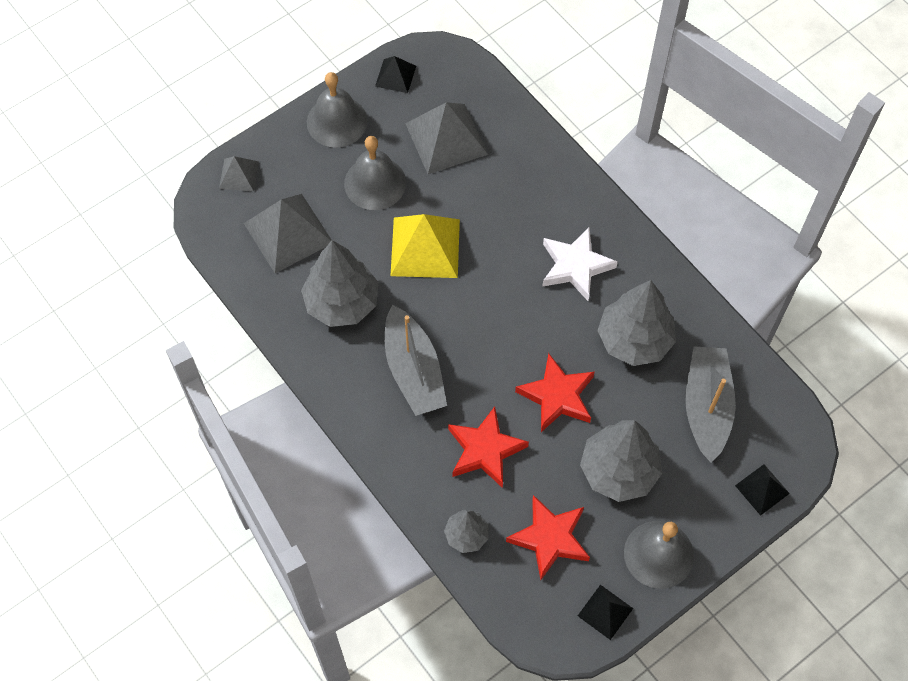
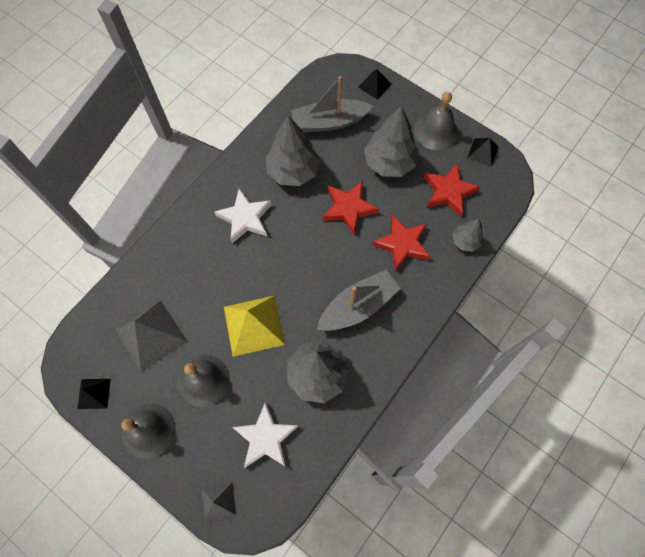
camera: 105 degrees left, 5 degrees up
(288, 233) = (266, 438): grey pyramid -> white star

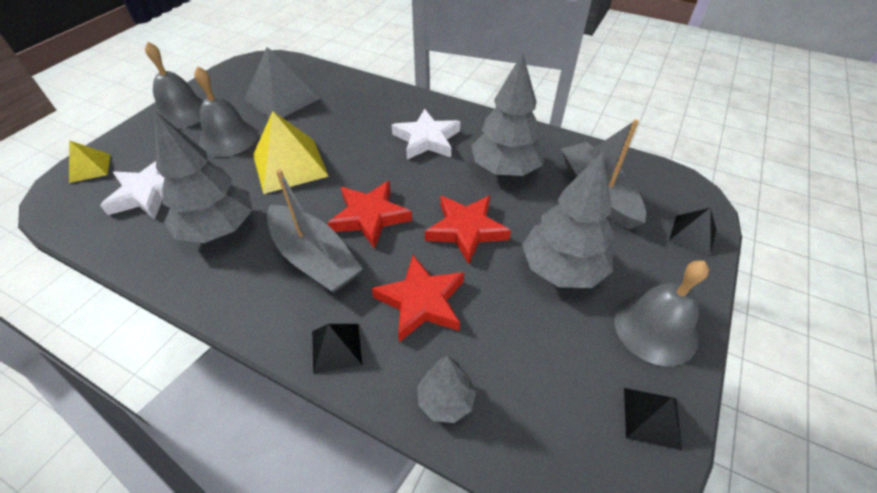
camera: 80 degrees right, 20 degrees down
(94, 393) = (227, 78): black pyramid -> black pyramid (336, 347)
(218, 501) = (90, 168): grey pyramid -> yellow pyramid
(448, 192) = (539, 361): red star -> red star (370, 217)

